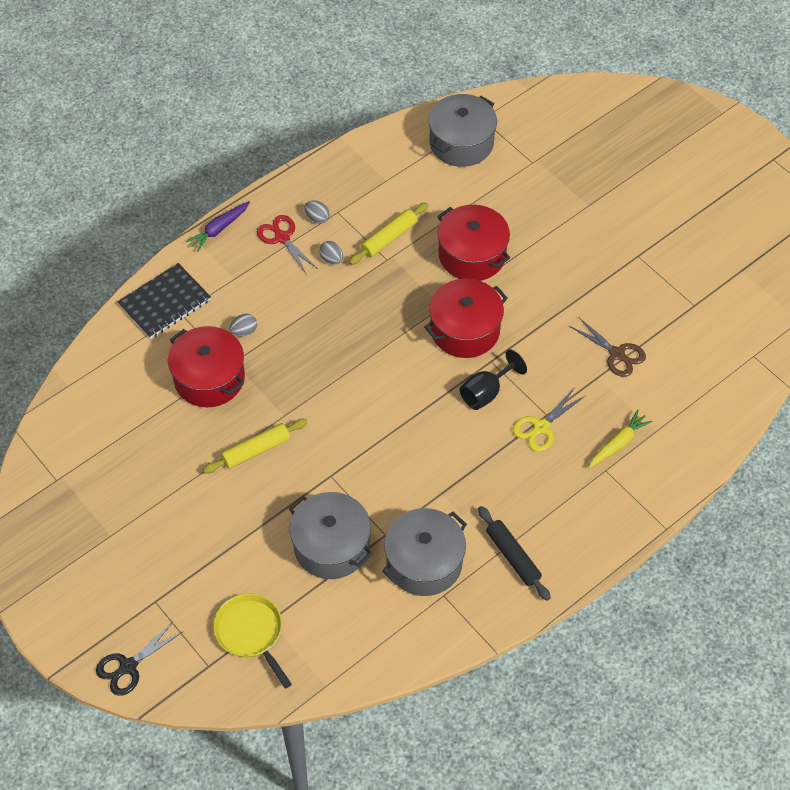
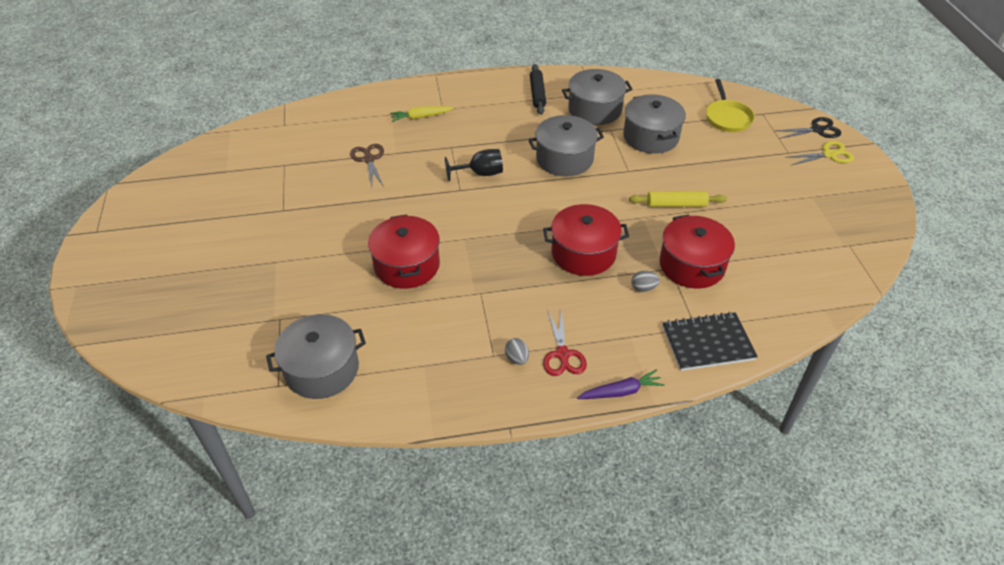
camera: 150 degrees left, 10 degrees down
(331, 259) = (529, 314): grey egg -> none
(389, 238) = (465, 310): yellow rolling pin -> none
(411, 459) = (564, 159): none -> grey pot
(465, 330) = (461, 216): red pot -> red pot (583, 253)
(541, 427) = (461, 142): yellow scissors -> yellow scissors (829, 154)

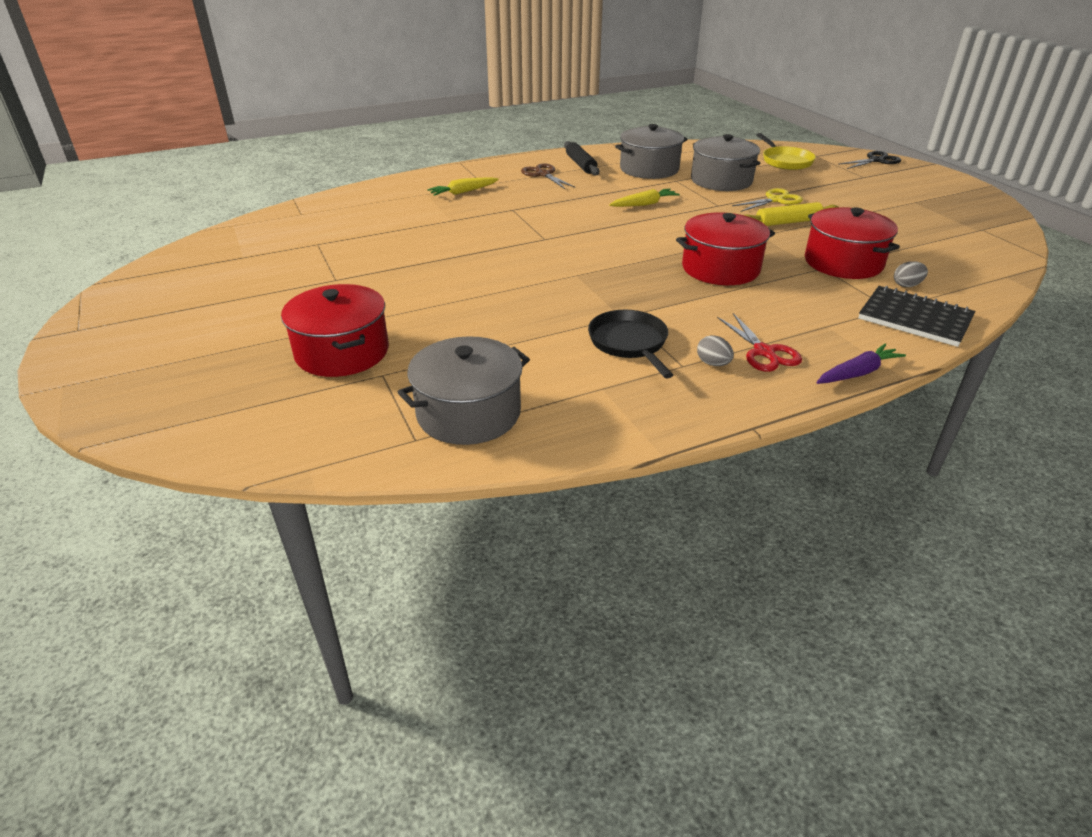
camera: 15 degrees left, 10 degrees down
(369, 159) = (421, 228): brown scissors -> brown scissors (543, 174)
(407, 265) = (522, 304): red pot -> red pot (342, 352)
(466, 324) = (629, 343): none -> black pan
(480, 173) = (559, 224): black goblet -> none
(564, 159) = (644, 204): grey pot -> yellow carrot
(643, 288) = (808, 286): grey egg -> grey egg (906, 285)
(707, 343) = (914, 318): black notebook -> black notebook turned 60 degrees clockwise
(829, 154) = (902, 174): yellow scissors -> yellow scissors (775, 200)

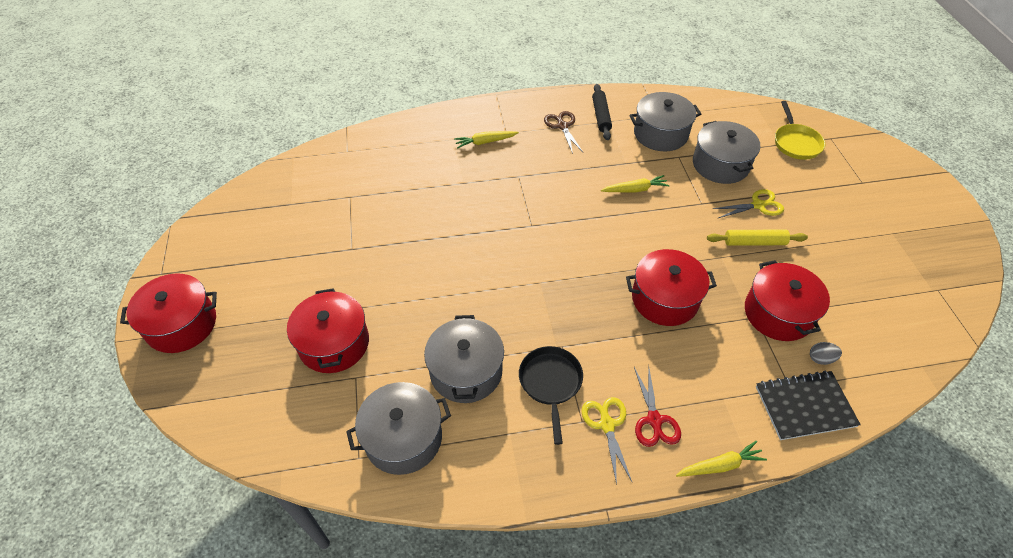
camera: 15 degrees right, 15 degrees up
(120, 366) = (181, 324): none -> red pot
(523, 349) = (466, 371): none -> grey pot
(713, 364) = (607, 425): grey egg -> yellow scissors
(857, 373) = (720, 465): purple carrot -> yellow carrot
(876, 160) = (888, 156): black scissors -> none
(914, 318) = (804, 406): black notebook -> black notebook turned 60 degrees counterclockwise

